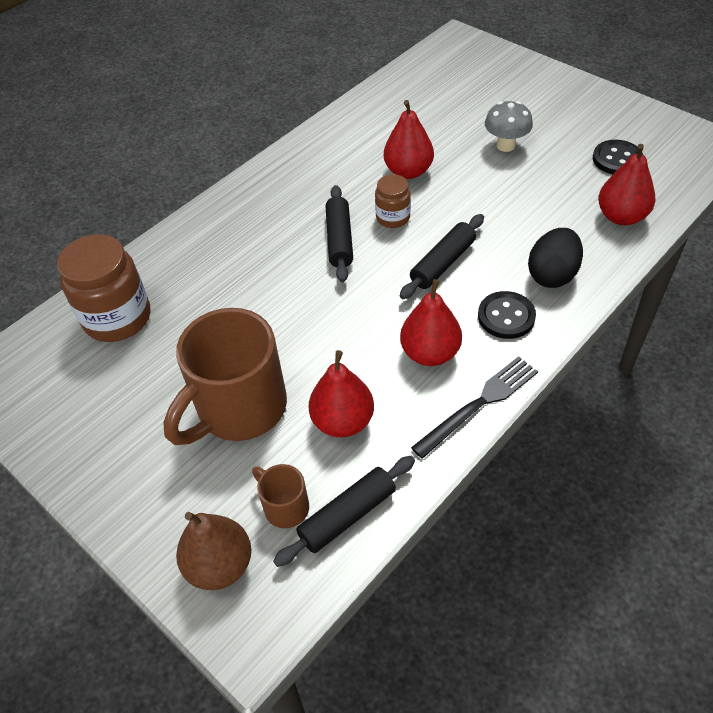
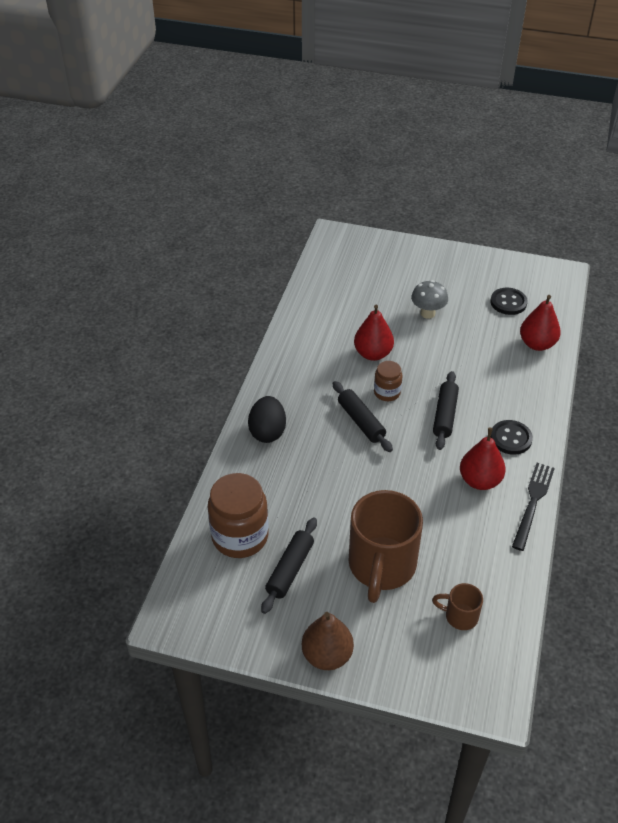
camera: 30 degrees left, 5 degrees down
(220, 565) = (446, 669): brown pear -> brown pear (327, 655)
(343, 421) = (456, 547): red pear -> none
(347, 516) = (502, 605): black rolling pin -> black rolling pin (290, 569)
(552, 275) = (520, 399): black egg -> black egg (267, 432)

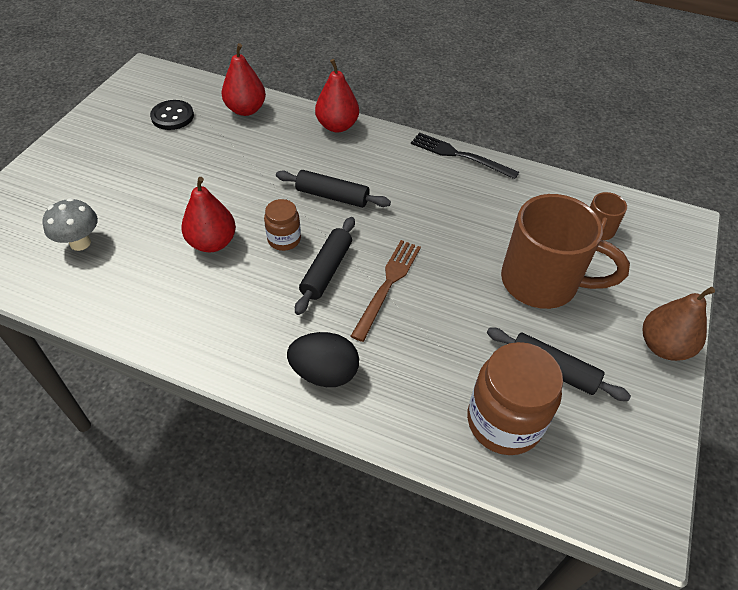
camera: 85 degrees left, 5 degrees up
(354, 460) = (387, 285): none -> brown fork
(361, 421) = (326, 270): black rolling pin -> black rolling pin turned 45 degrees counterclockwise
(427, 313) = (160, 182): grey mushroom -> grey mushroom (80, 243)
(480, 480) = (429, 186): red pear -> red pear (337, 126)
(510, 438) = (375, 154): black button -> none

